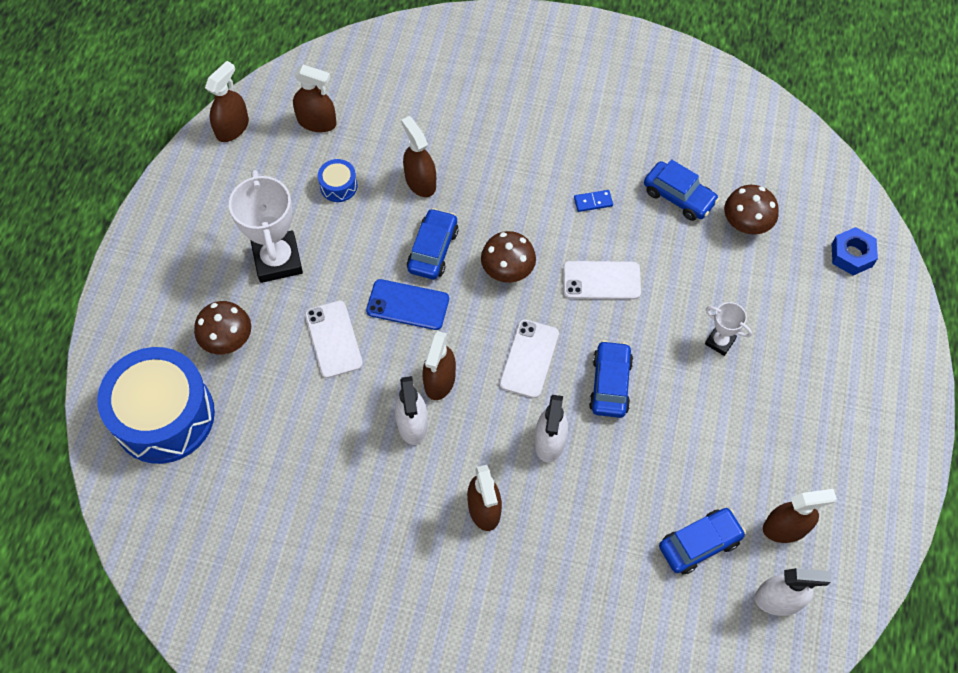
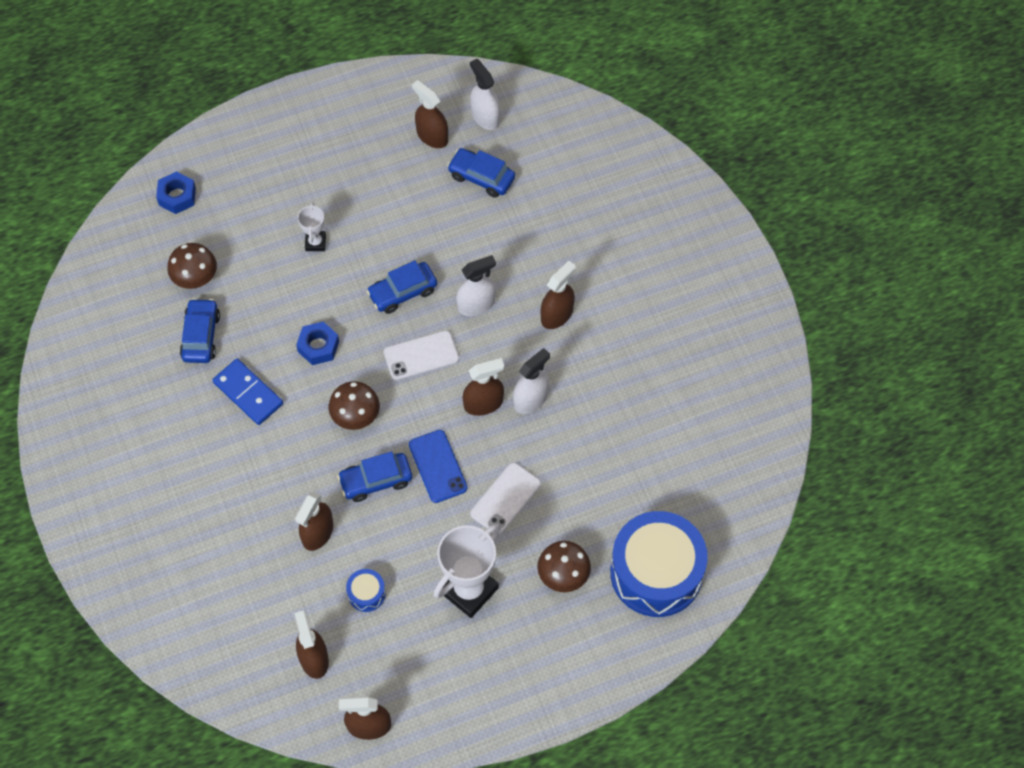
camera: 125 degrees left, 0 degrees up
(593, 202) = (248, 393): blue domino -> blue domino, size x1.99
(601, 280) = (318, 346): white phone -> blue nut

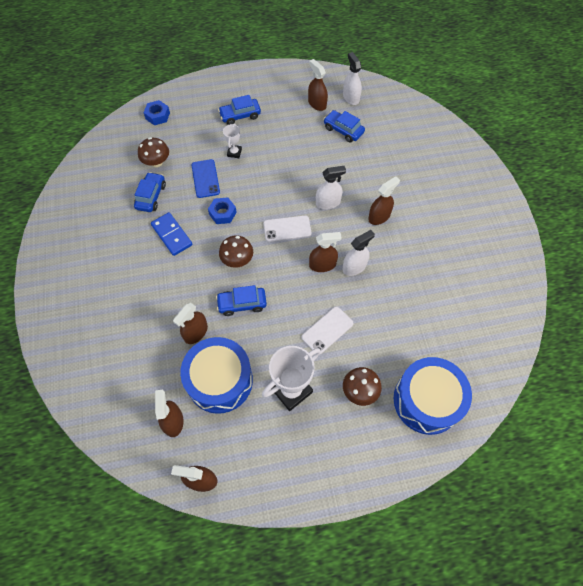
camera: 10 degrees right, 0 degrees up
(366, 593) = (220, 380): blue drum -> blue drum, size x2.45
(402, 292) = (282, 189): blue car -> blue car (240, 115)
(437, 466) = (285, 301): blue phone -> blue phone (205, 178)

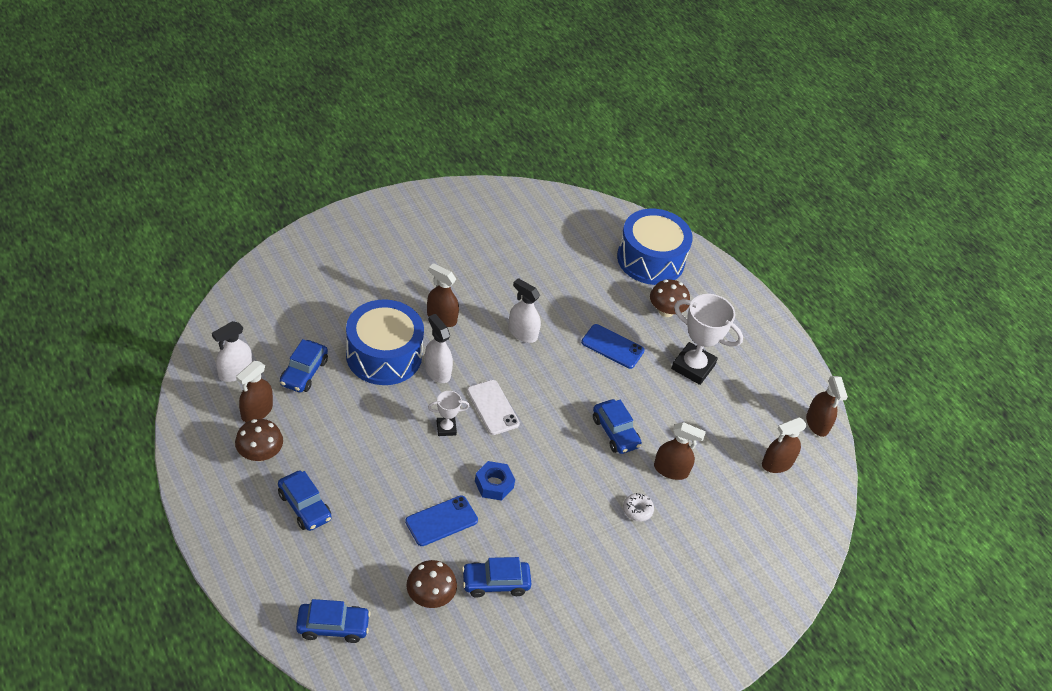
camera: 115 degrees left, 15 degrees down
(157, 116) = (333, 626): blue nut -> blue car
(170, 296) = (637, 510): none -> white donut
(172, 235) = (550, 535): blue domino -> none
(220, 380) = (714, 432): blue drum -> blue drum (384, 355)
(234, 152) = (382, 496): white trophy -> white trophy (446, 428)
(237, 260) = (558, 451): brown mushroom -> brown mushroom (260, 453)
(322, 265) = (531, 363): brown spray bottle -> none
(327, 330) = (612, 346): white phone -> blue phone

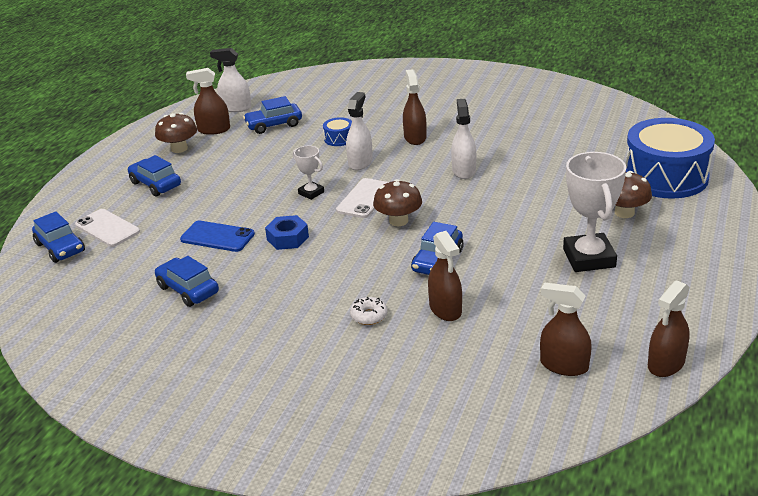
camera: 60 degrees right, 15 degrees down
(304, 506) = (155, 184): blue car -> blue car turned 120 degrees clockwise
(340, 579) = (107, 228): none -> white phone
(384, 355) = (339, 139): blue drum -> blue drum, size x0.41
(430, 596) = (137, 270): brown mushroom -> brown mushroom (398, 221)
(612, 346) = (529, 211): blue phone -> none

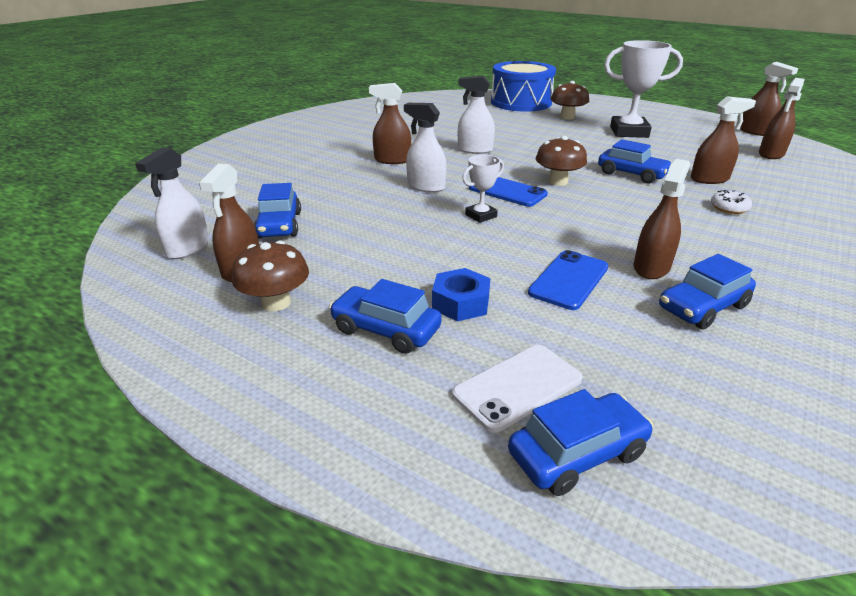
camera: 80 degrees left, 0 degrees up
(155, 184) = (385, 330): blue car -> blue car turned 60 degrees clockwise
(241, 270) = (651, 267): none -> brown spray bottle
(287, 238) = (581, 235): blue nut -> blue nut (461, 303)
(339, 139) = (360, 192): blue drum -> none
(364, 198) = (507, 191): white phone -> blue phone

